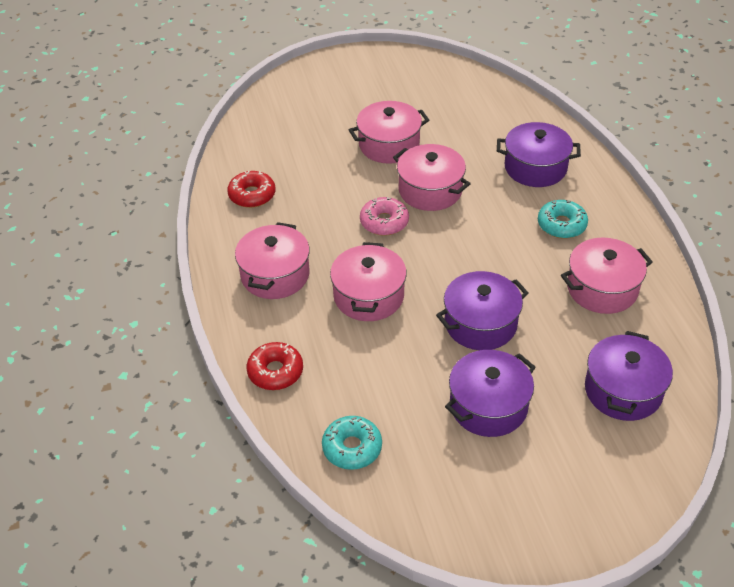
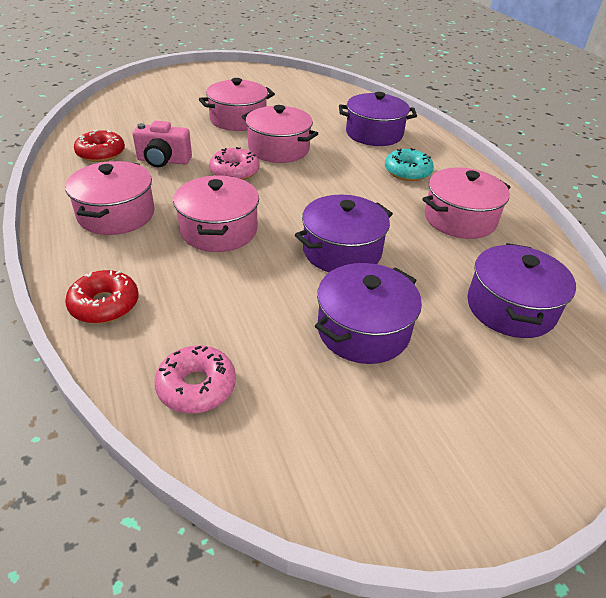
camera: 10 degrees left, 5 degrees down
(314, 206) = (163, 161): none -> pink camera
(352, 448) = (196, 386): turquoise donut -> pink donut

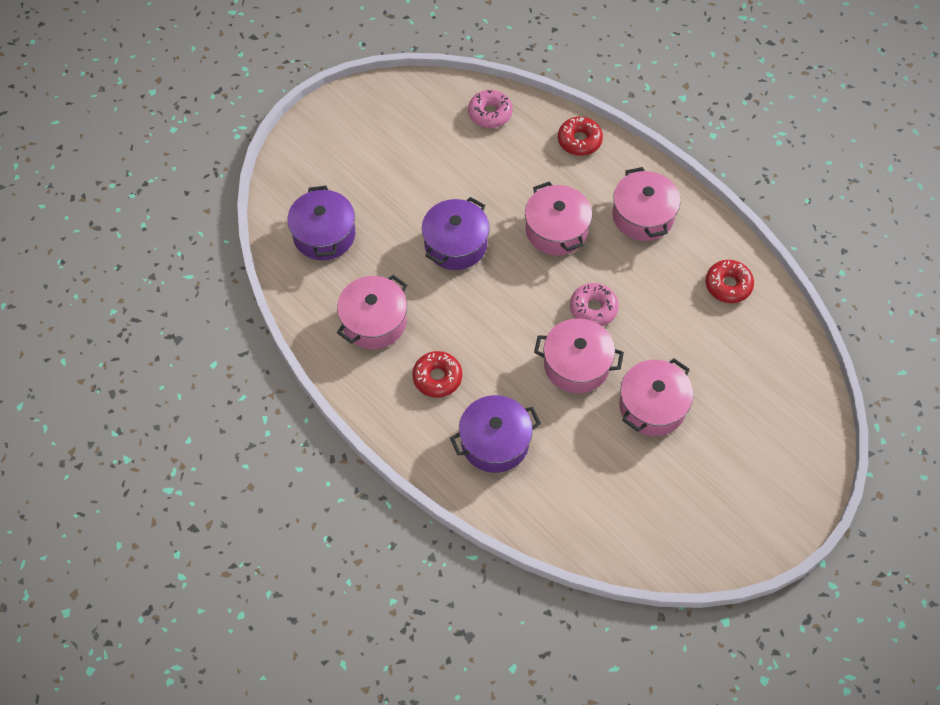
camera: 160 degrees right, 20 degrees up
(163, 161) = (665, 298): pink camera -> none
(363, 330) = (415, 181): purple pot -> none
(407, 172) = (437, 377): turquoise donut -> red donut

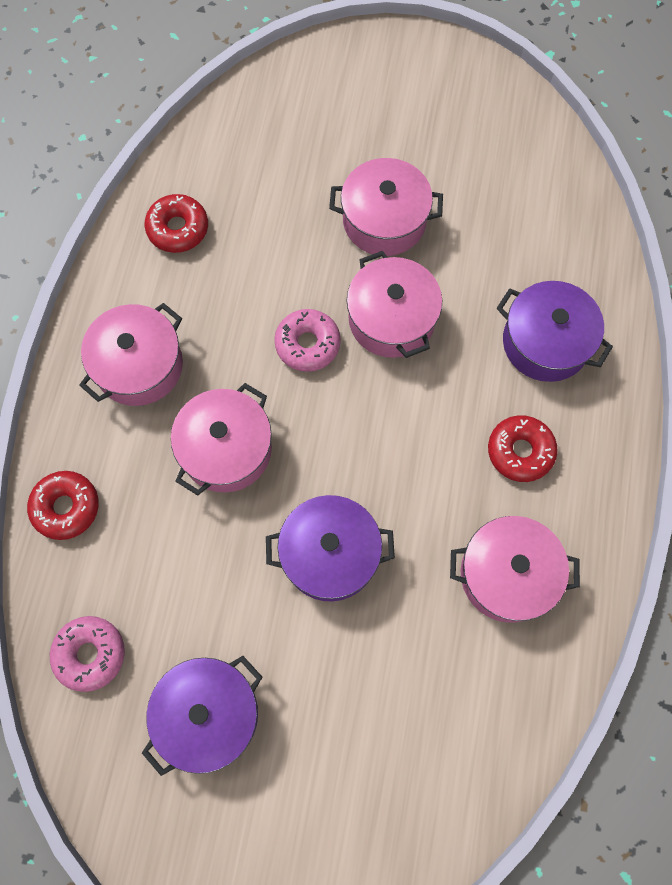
camera: 125 degrees left, 10 degrees up
(324, 235) = (435, 735): purple pot -> purple pot (208, 714)

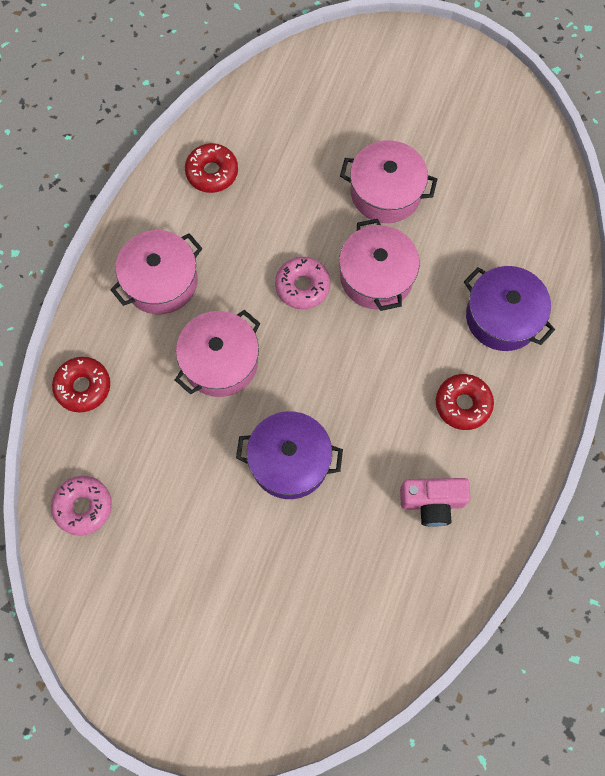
camera: 10 degrees right, 0 degrees up
(208, 714) = (169, 571): purple pot -> none
(507, 575) = (432, 503): pink pot -> pink camera

